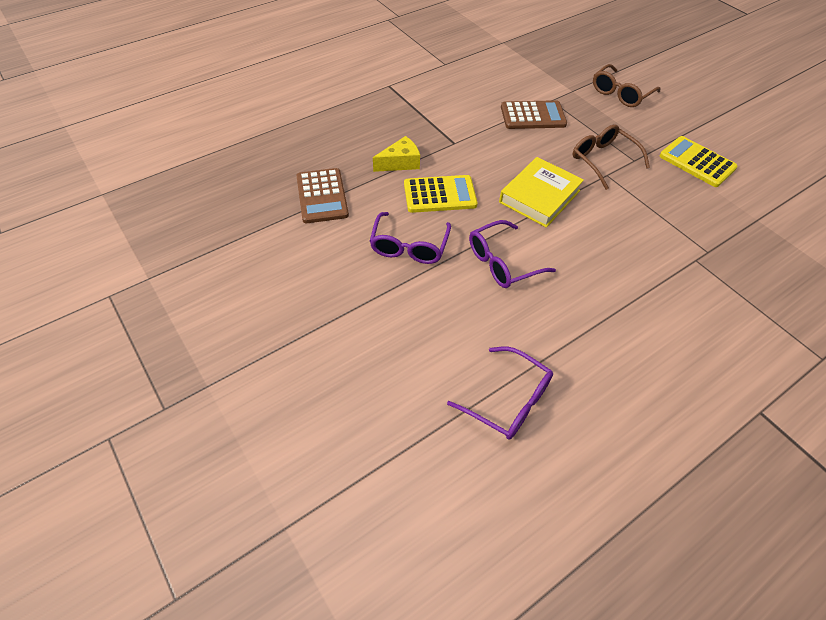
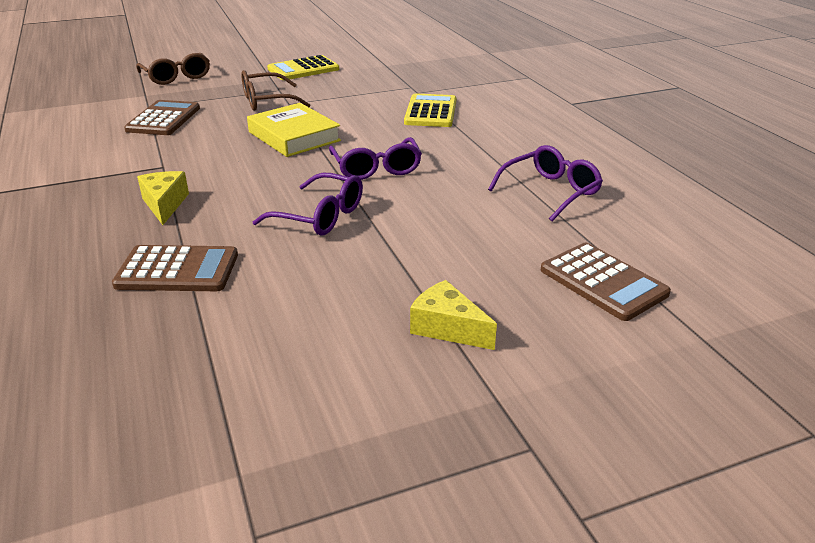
camera: 75 degrees left, 20 degrees down
(279, 348) = (447, 328): none -> yellow cheese
(356, 449) = (603, 282): none -> brown calculator
(439, 194) = (247, 187): yellow calculator -> yellow calculator (430, 112)

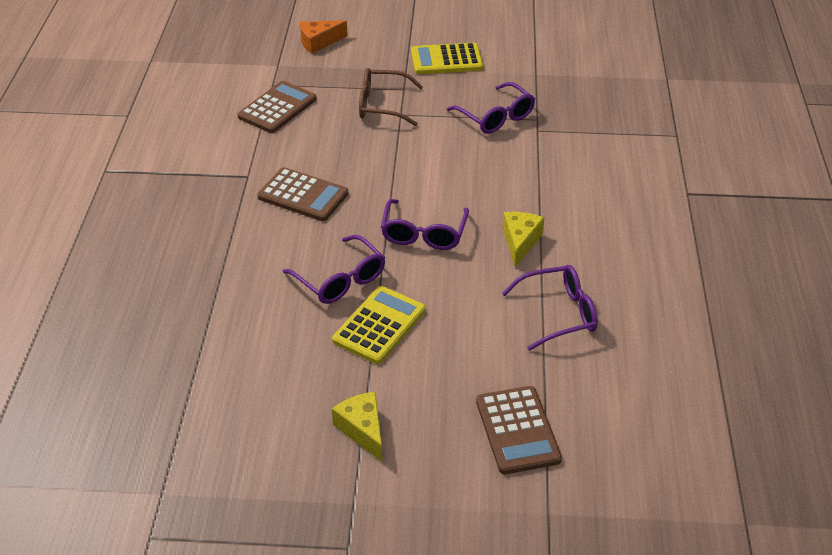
camera: 25 degrees right, 10 degrees up
(165, 204) = (228, 226): yellow cheese -> yellow cheese (520, 242)
(177, 77) = (319, 42): brown glasses -> orange cheese
(177, 270) = (205, 304): brown calculator -> brown calculator (303, 195)
(294, 136) = (378, 166): yellow book -> none
(375, 91) = (496, 117): none -> purple glasses
(430, 112) = (529, 166): yellow calculator -> yellow calculator (379, 325)

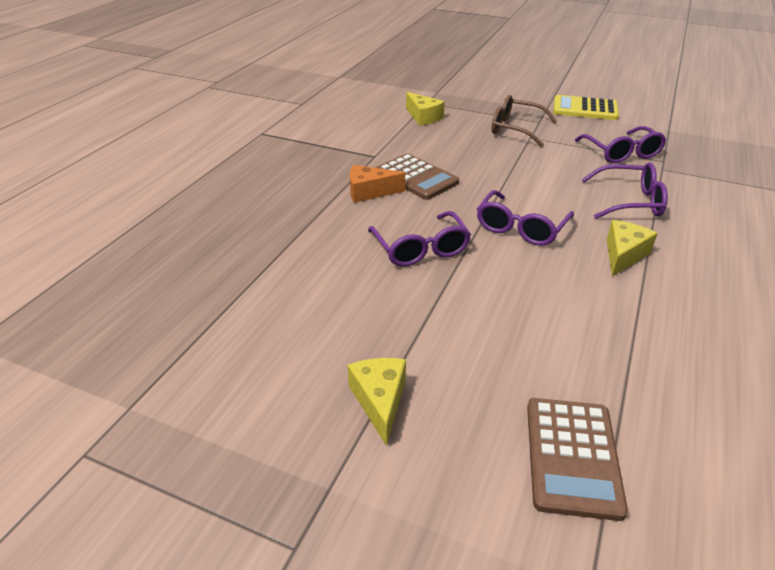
camera: 20 degrees right, 5 degrees down
(277, 108) = (423, 117): brown calculator -> yellow cheese
(319, 42) = (477, 84): orange cheese -> orange cheese (369, 192)
(379, 325) = (443, 298): yellow calculator -> none
(559, 313) = (656, 333): purple glasses -> purple glasses (630, 201)

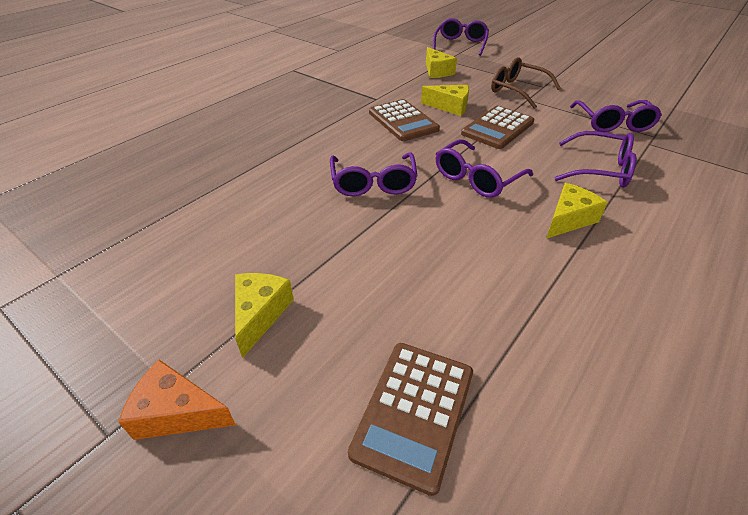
camera: 15 degrees right, 5 degrees up
(369, 192) = (355, 128): orange cheese -> orange cheese (177, 412)
(432, 83) = (460, 44): none -> purple glasses
(457, 155) = (450, 107): none -> yellow cheese
(515, 172) = (497, 128): none -> brown calculator
(585, 109) = (594, 80): yellow calculator -> none

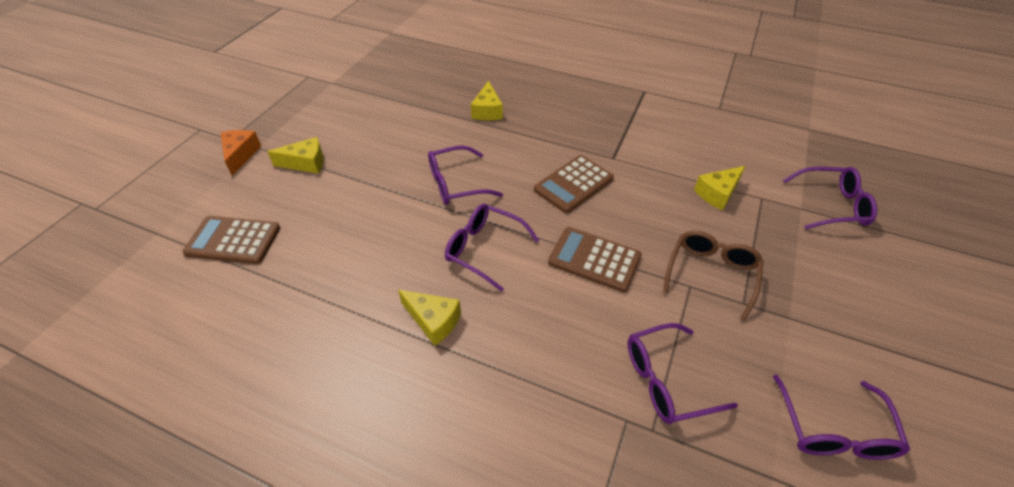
camera: 75 degrees right, 5 degrees up
(450, 107) = (626, 215): yellow cheese -> yellow cheese (487, 111)
(600, 169) = (536, 355): purple glasses -> purple glasses (834, 430)

